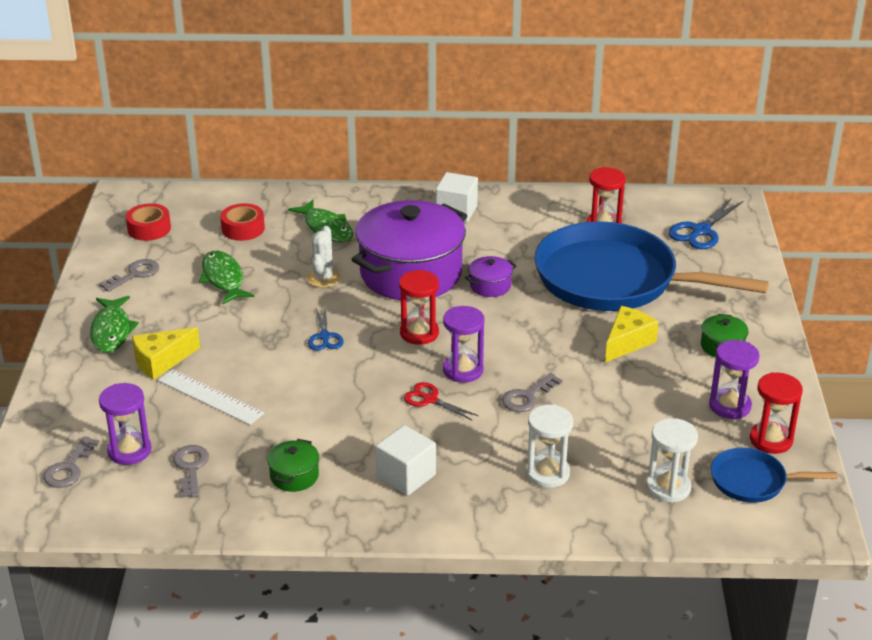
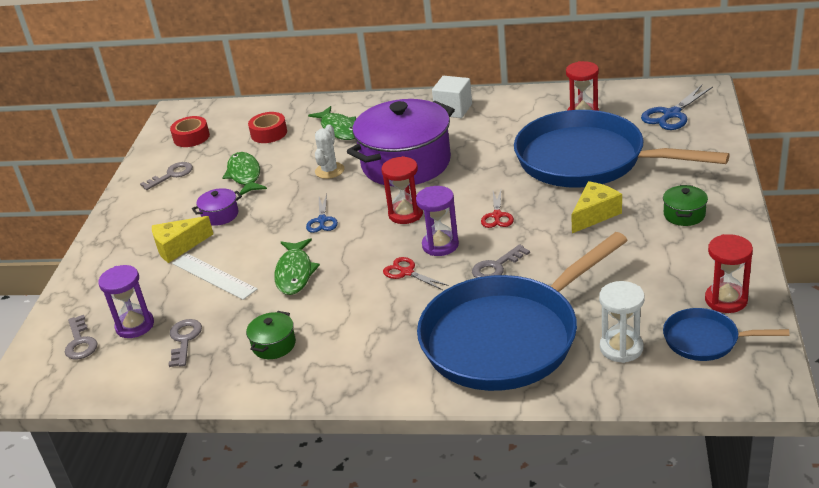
camera: 10 degrees right, 0 degrees up
(69, 468) = (80, 342): grey key -> grey key turned 45 degrees counterclockwise
(111, 331) = (142, 223): green fish -> green fish (295, 273)
(406, 476) = (374, 343): white cube -> none
(490, 286) = (475, 170): purple pot -> purple pot (220, 215)
(521, 339) = (497, 216): none -> red scissors
(547, 473) = (506, 337): white hourglass -> blue pan
(730, 406) = (687, 269): purple hourglass -> none

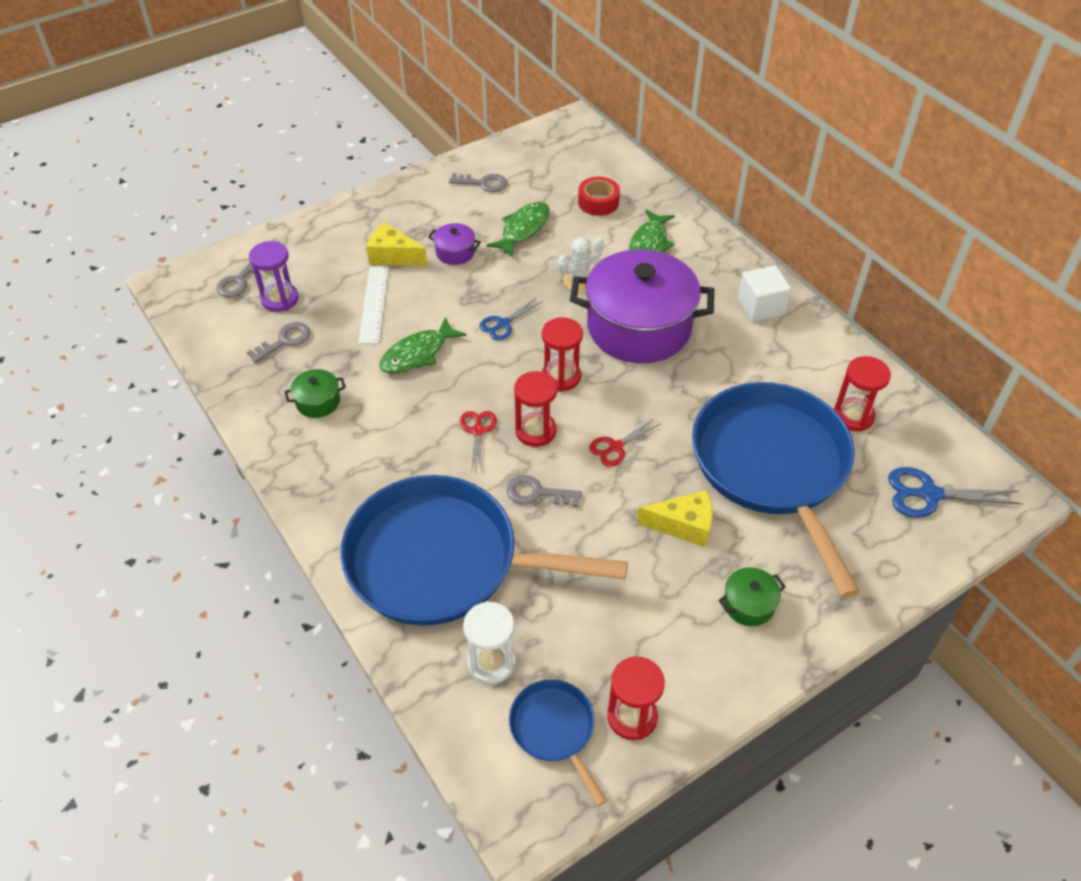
camera: 45 degrees right, 15 degrees up
(191, 137) = (546, 157): red tape -> none
(440, 245) = (536, 431): purple hourglass -> red hourglass

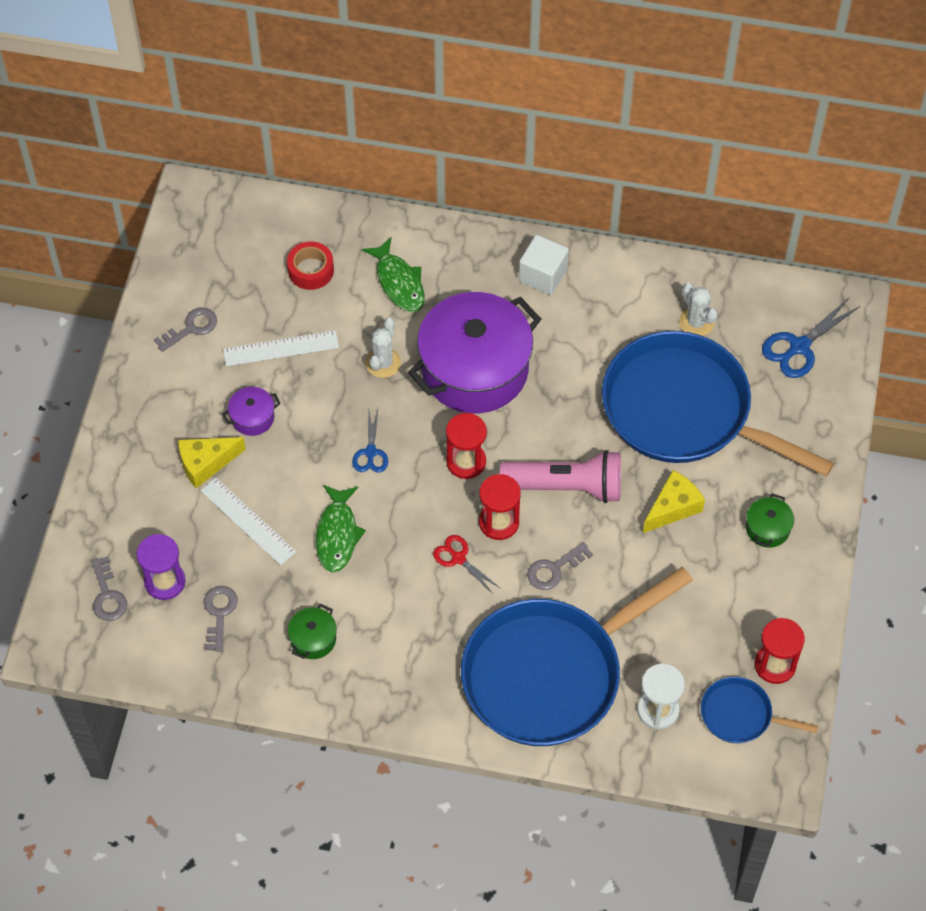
camera: 45 degrees left, 10 degrees up
(523, 229) = (281, 348): green fish -> white ruler
(615, 447) = (567, 486): red scissors -> pink flashlight
(853, 416) = (696, 322): red hourglass -> white cactus

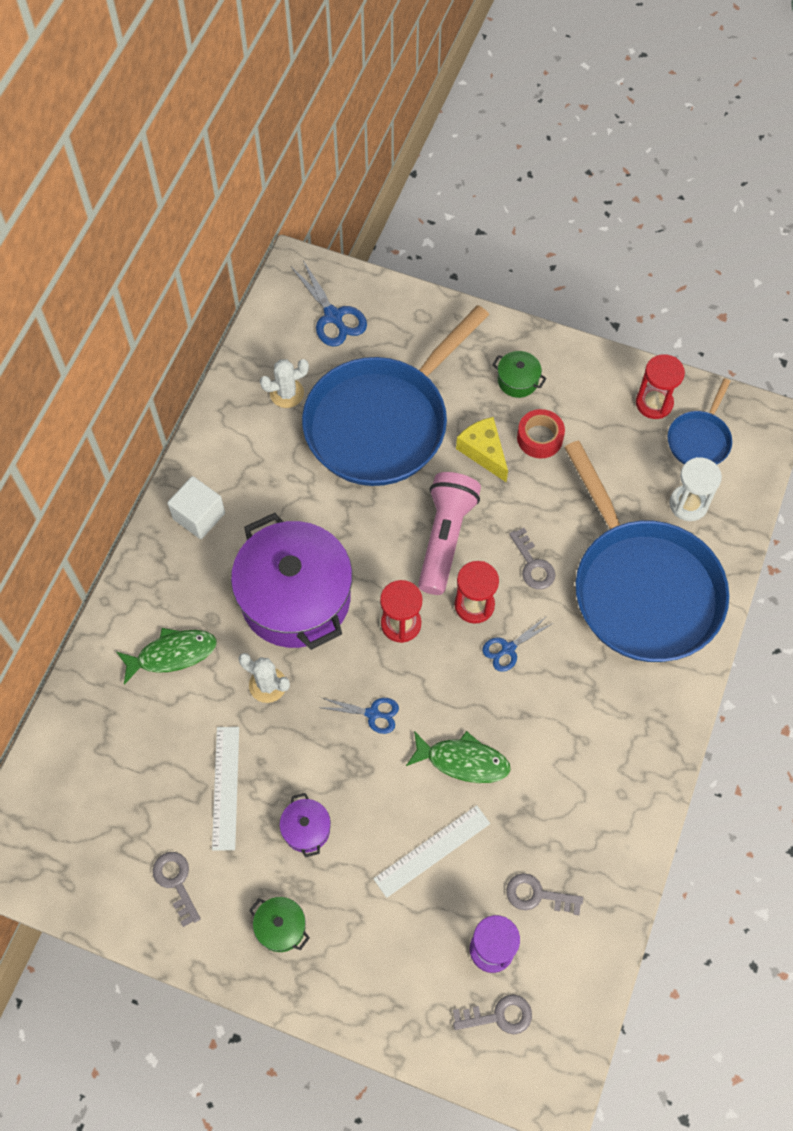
camera: 80 degrees left, 5 degrees up
(206, 463) = (354, 887): yellow cheese -> none
(311, 270) = (133, 742): red tape -> red tape (539, 438)
(313, 639) = (579, 802): green pot -> green pot (281, 927)
(458, 558) = (508, 648): red scissors -> blue scissors

